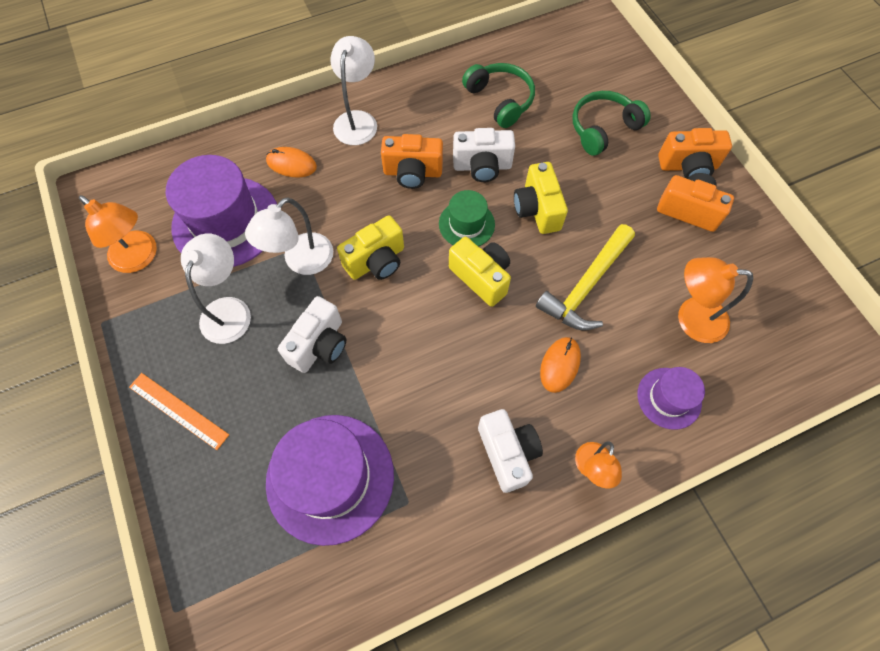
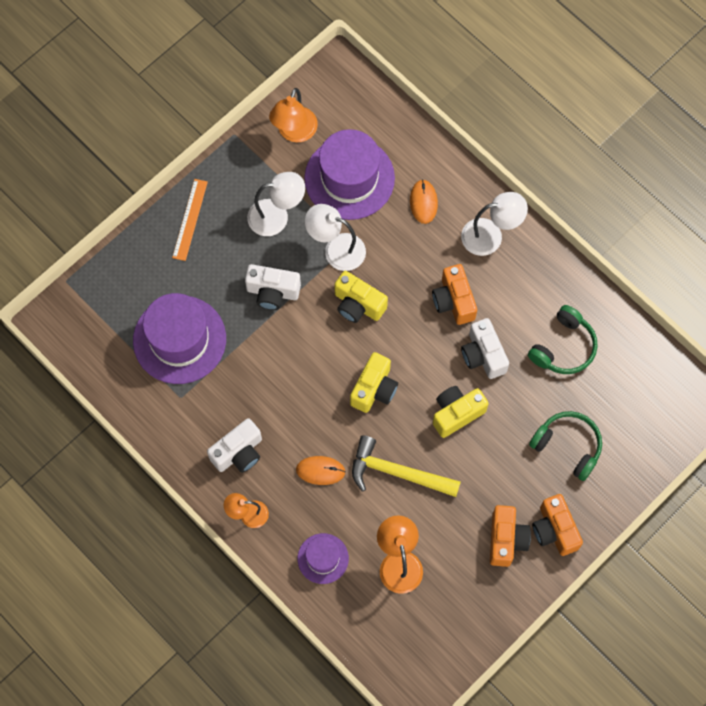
camera: 70 degrees right, 5 degrees up
(466, 224) = (419, 361): green hat -> none

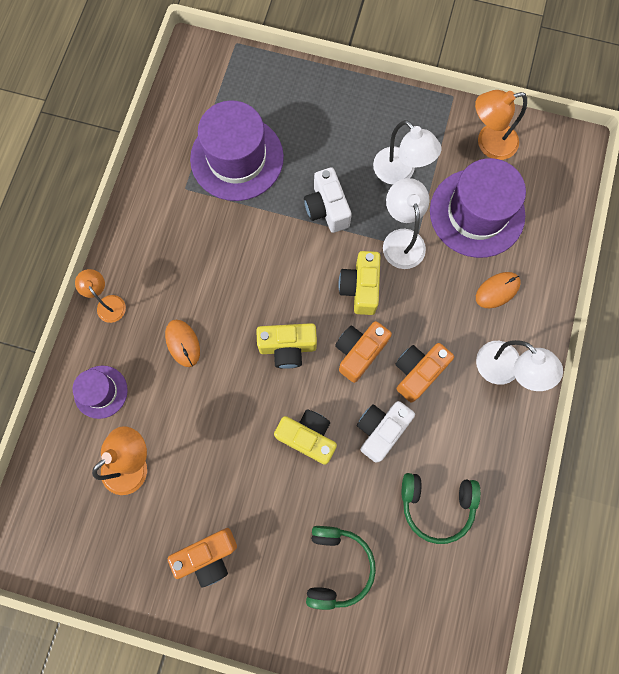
camera: 60 degrees right, 5 degrees up
(190, 219) = (351, 105): orange ruler -> none
(238, 453) = (161, 264): white camera -> none
(397, 472) = (219, 414): yellow hammer -> none
(554, 530) = (243, 600): orange camera -> orange camera (359, 352)

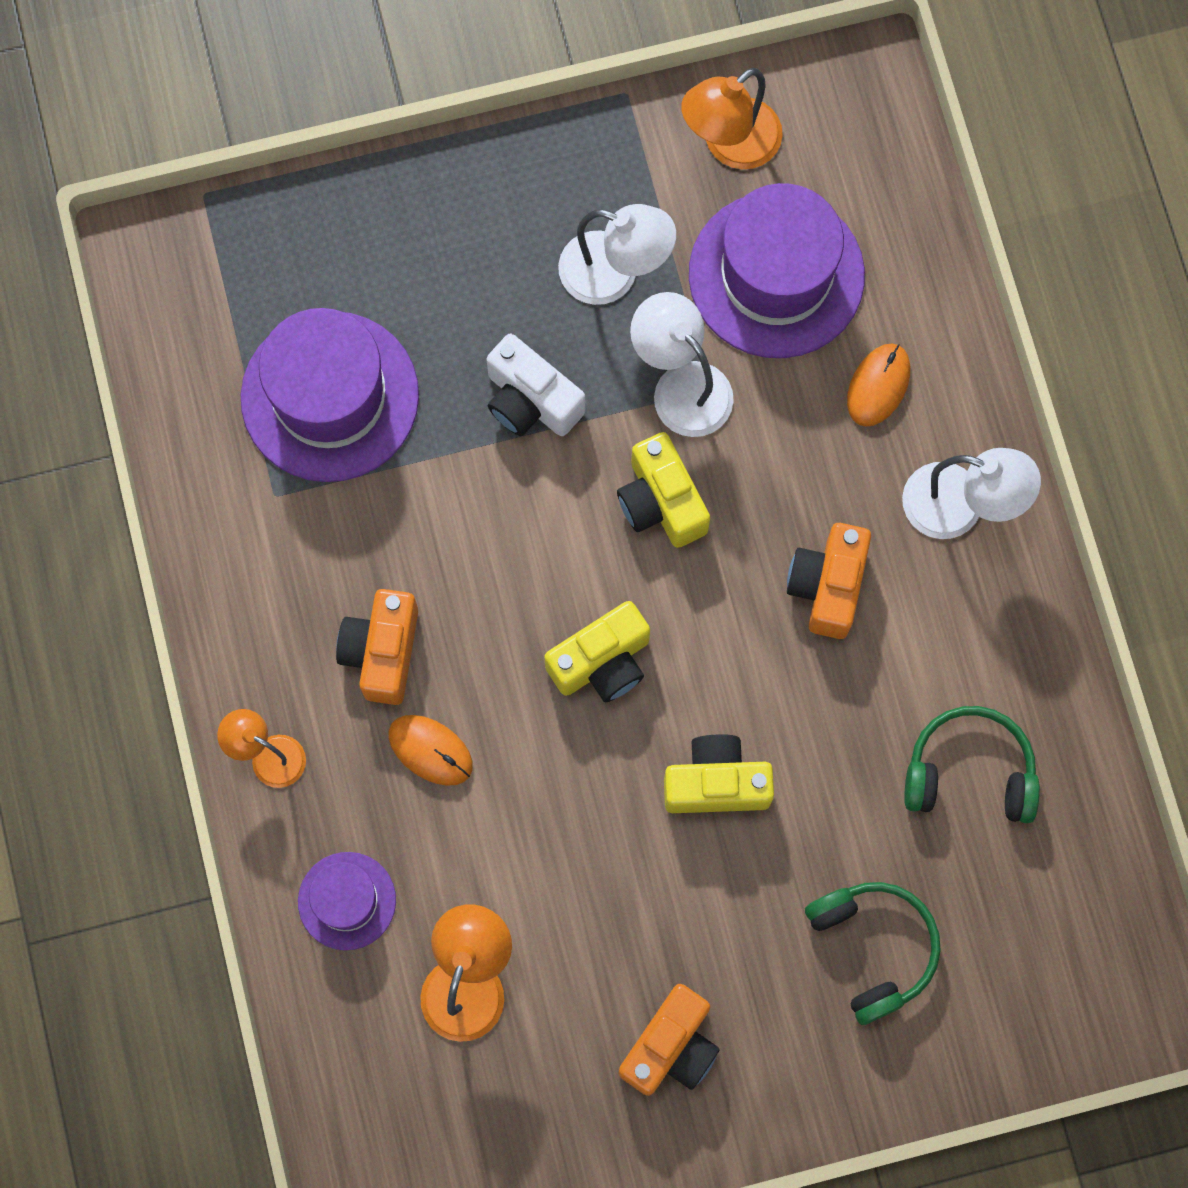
camera: 30 degrees left, 0 degrees up
(359, 352) = (719, 606): orange camera -> orange camera (382, 652)
(381, 430) = (822, 708): white camera -> none
(436, 505) = (969, 772): green headphones -> green headphones turned 150 degrees counterclockwise

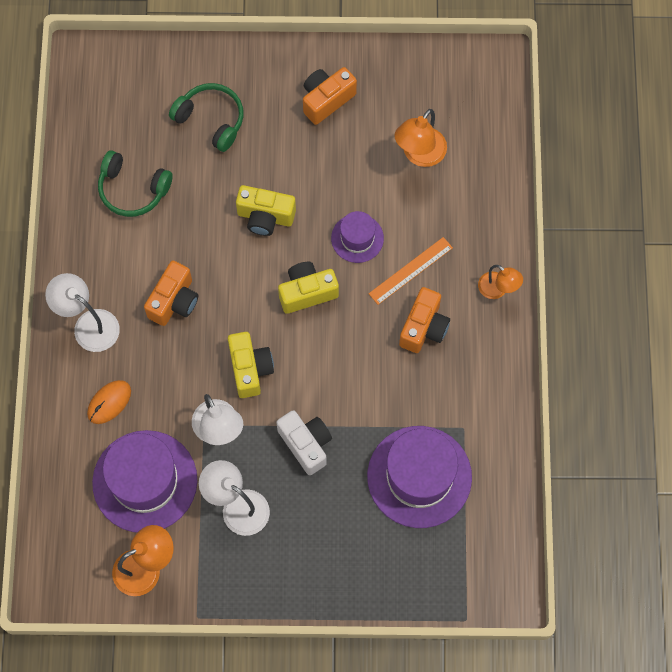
camera: 165 degrees left, 5 degrees down
(347, 901) = (472, 207): purple hat -> purple hat (357, 238)
(430, 750) = (410, 270): orange mouse -> orange ruler
(873, 948) = (211, 120): green headphones -> green headphones turned 135 degrees clockwise

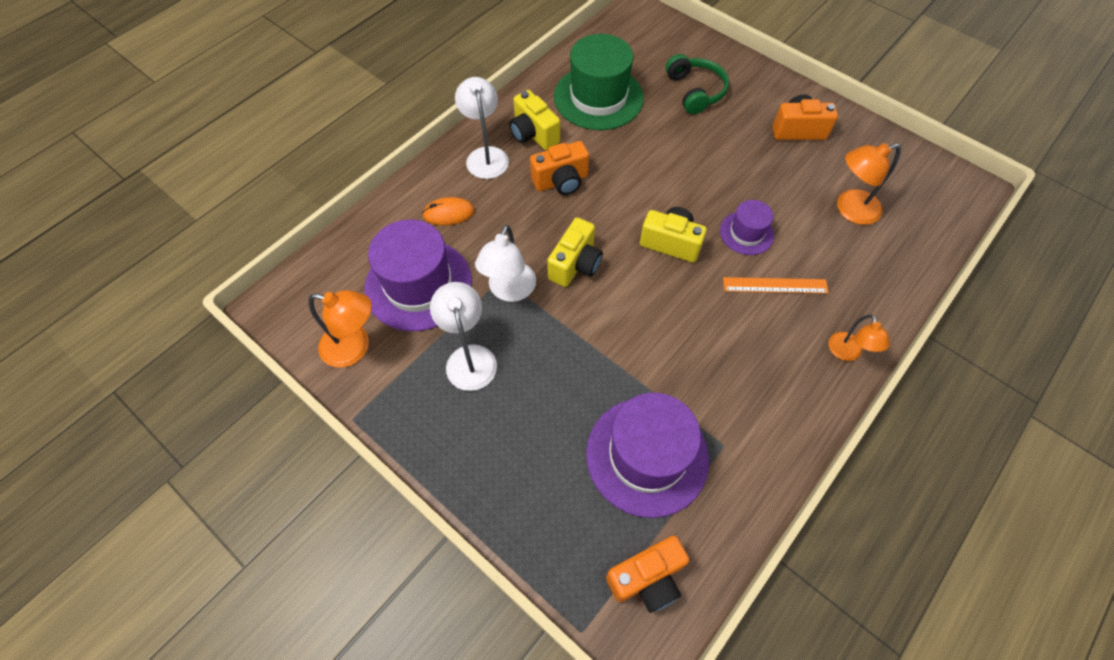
camera: 40 degrees right, 10 degrees down
(133, 189) = (598, 97): green headphones -> green hat
(265, 217) = (682, 172): yellow camera -> yellow camera (533, 134)
(306, 444) = (569, 352): white camera -> none
(424, 327) = (752, 336): orange camera -> orange camera (647, 578)

